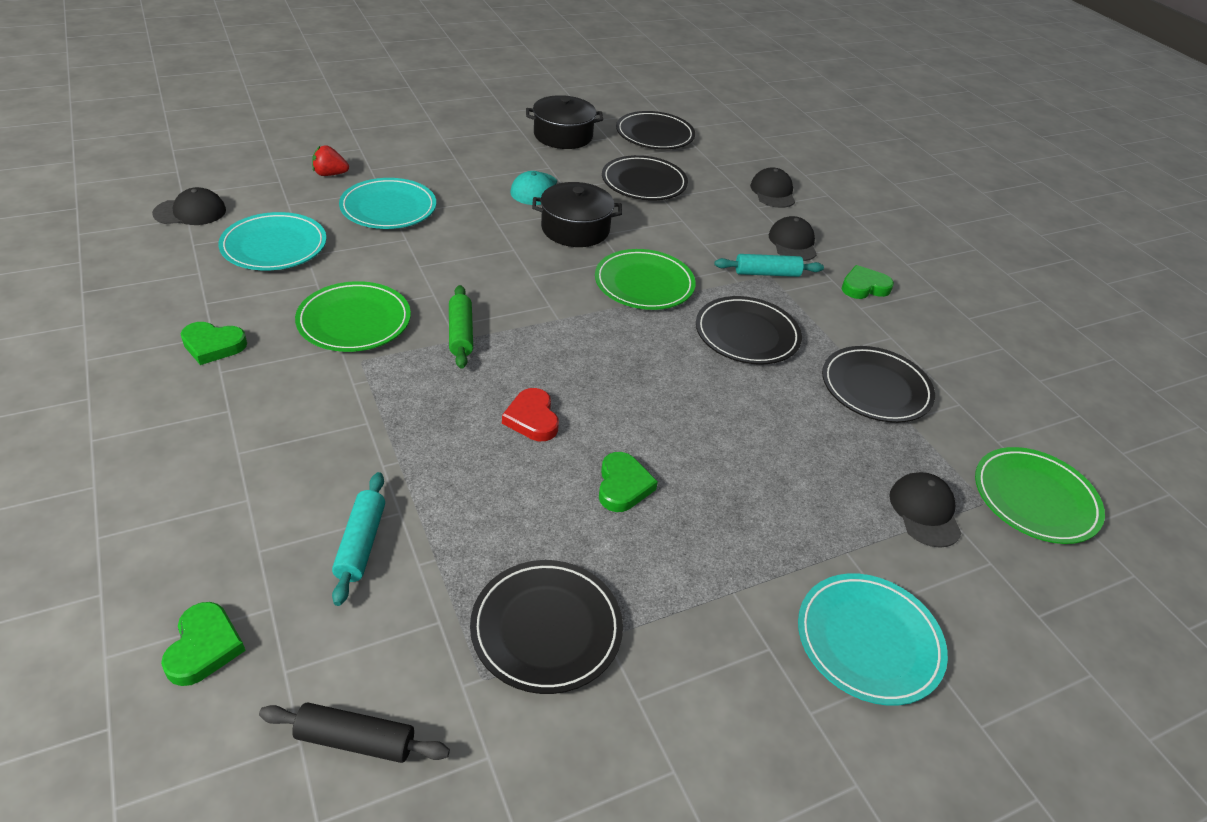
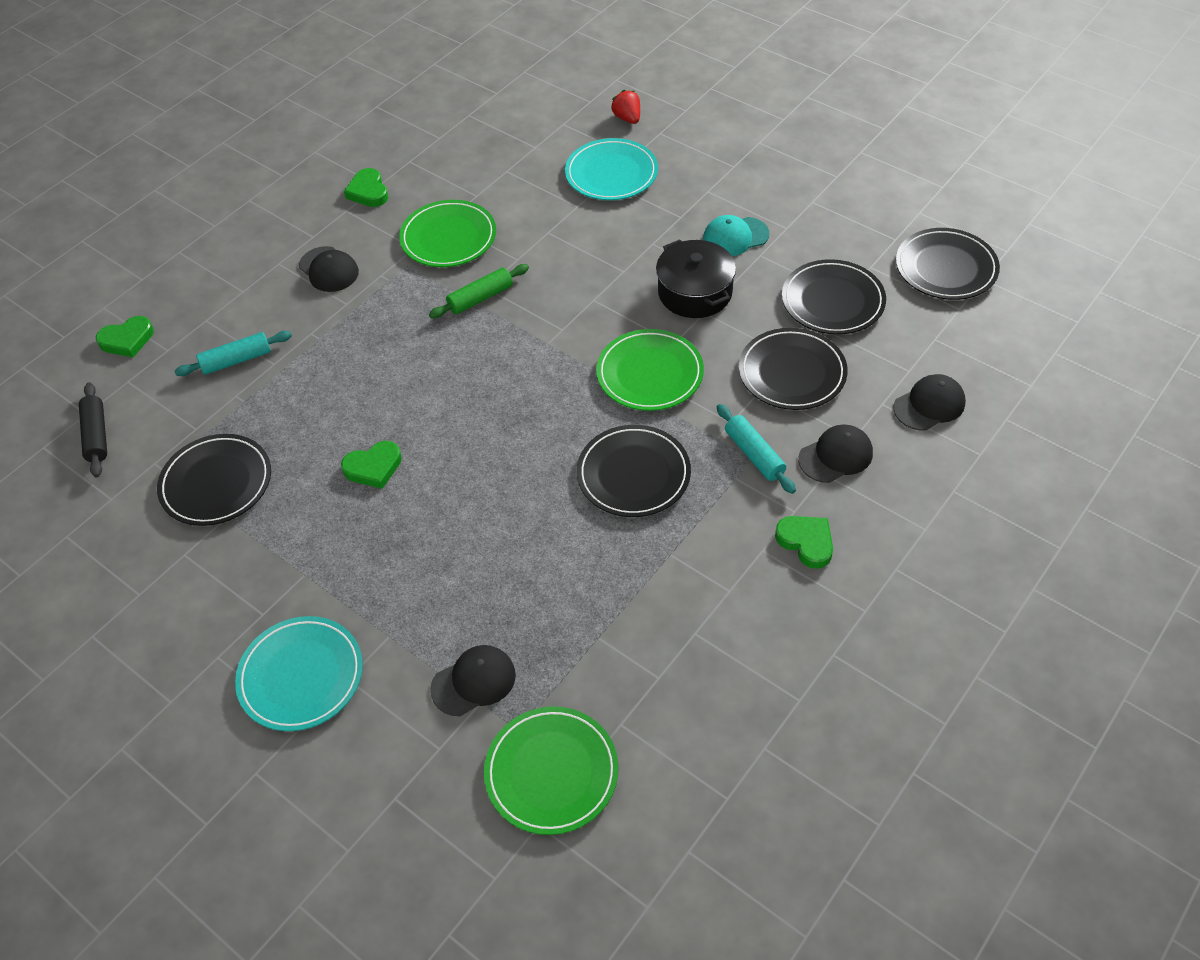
camera: 70 degrees right, 10 degrees up
(190, 212) = (505, 89): black cap -> black cap (329, 269)
(274, 246) = (502, 150): turquoise plate -> none
(532, 419) = (411, 384): red heart -> none
(563, 135) = (859, 208): black pot -> none
(875, 388) = (628, 599): black plate -> black plate (792, 373)

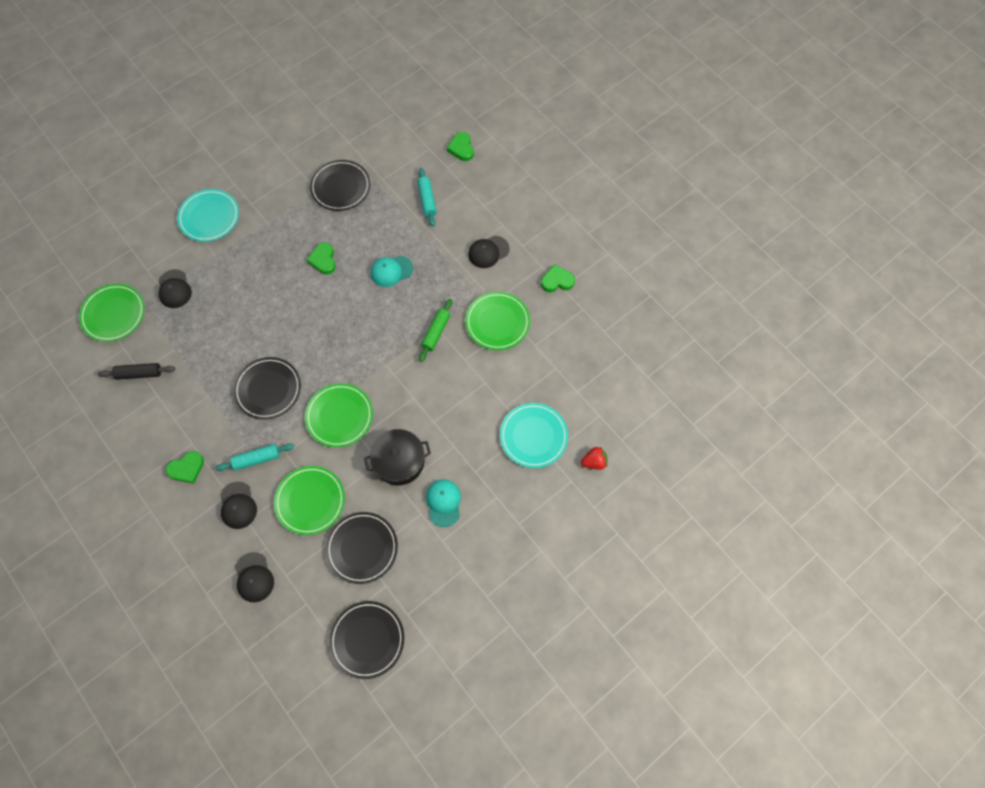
camera: 100 degrees right, 15 degrees up
(96, 435) = (394, 135): black rolling pin -> black rolling pin (139, 373)
(381, 373) = (391, 271): none -> turquoise cap
(480, 298) = (436, 332): green rolling pin -> green rolling pin turned 45 degrees clockwise
(792, 373) = (310, 501): black plate -> green plate

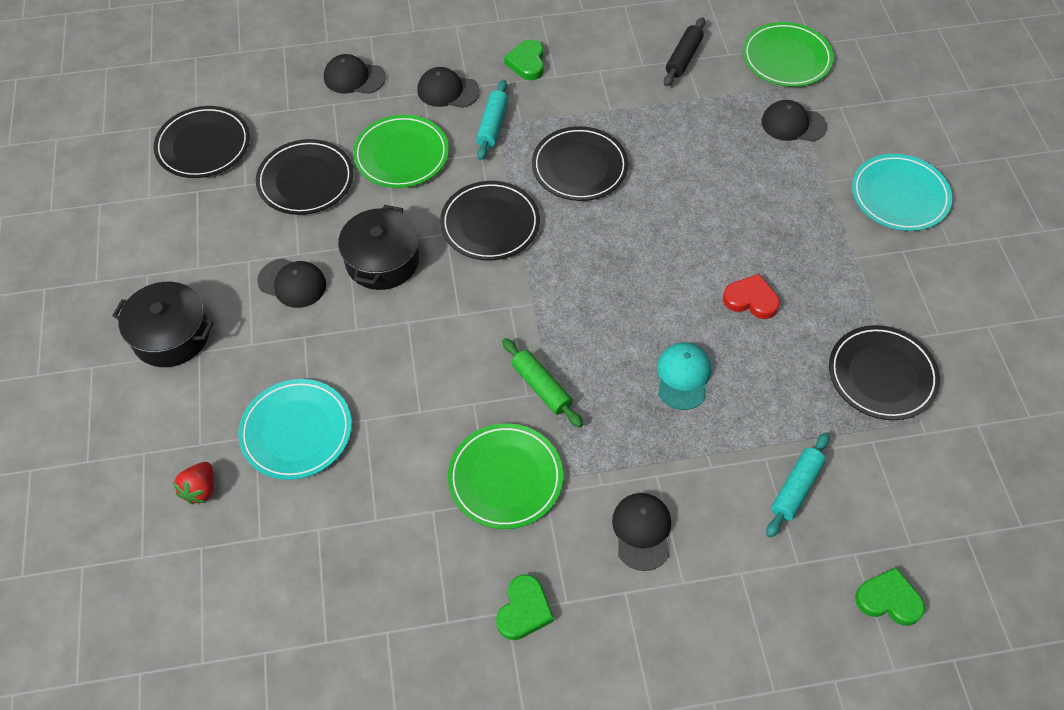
camera: 120 degrees right, 10 degrees down
(323, 260) = (751, 300): green heart -> red heart
(339, 416) = (490, 224): green plate -> black plate
(427, 200) = (796, 488): turquoise rolling pin -> turquoise rolling pin turned 75 degrees counterclockwise
(443, 502) = (292, 283): turquoise cap -> black cap
(518, 548) = (171, 335): none -> black pot

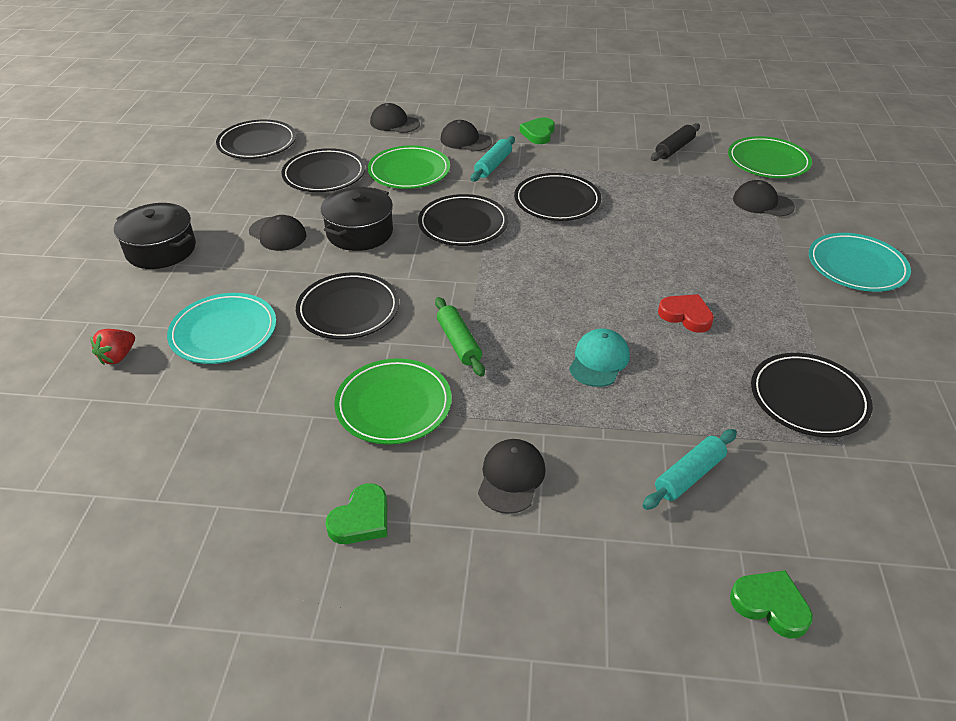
camera: 15 degrees right, 15 degrees down
(414, 371) = (348, 310): none -> black plate

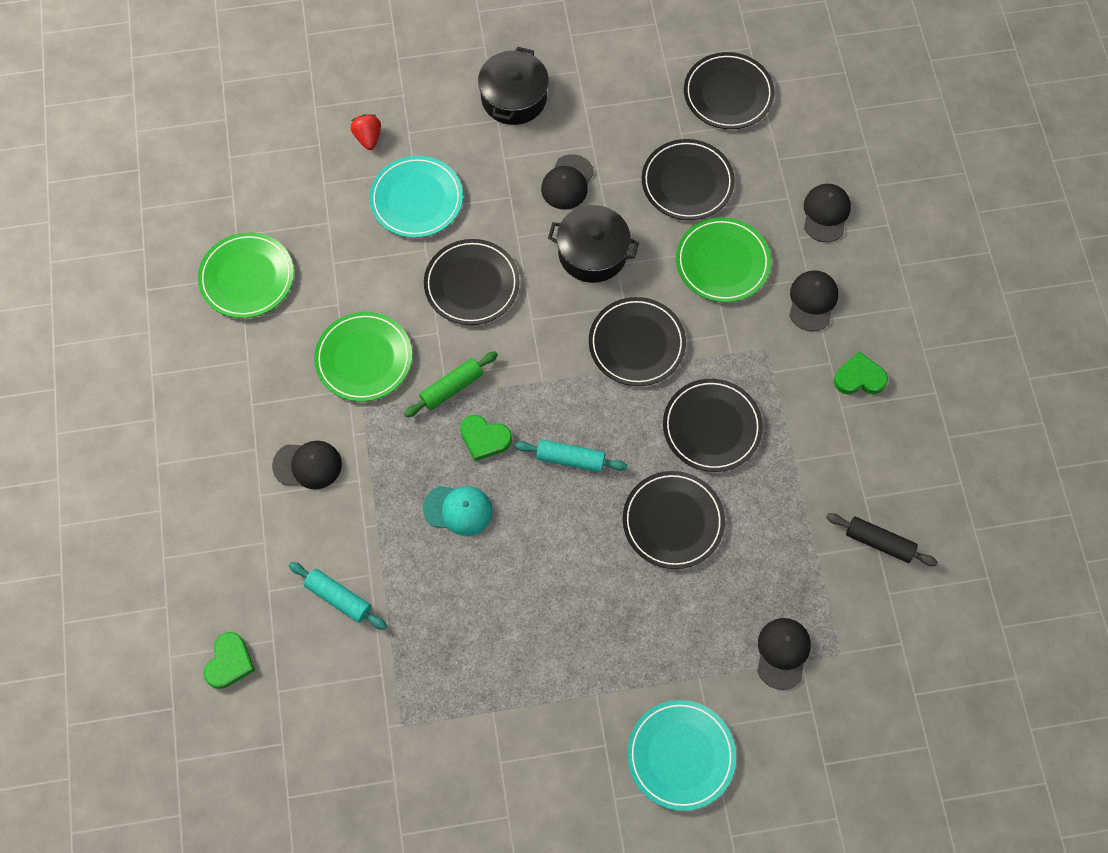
camera: 75 degrees right, 25 degrees up
(118, 357) = (368, 138): red strawberry -> red strawberry turned 60 degrees clockwise
(361, 519) = (247, 373): green heart -> green heart (484, 439)
(493, 165) = (766, 344): turquoise rolling pin -> turquoise rolling pin (570, 459)
(686, 315) = (544, 581): red heart -> none
(768, 161) = (887, 659): green plate -> green plate (247, 278)
(808, 398) = (453, 696): black plate -> black plate (673, 521)

